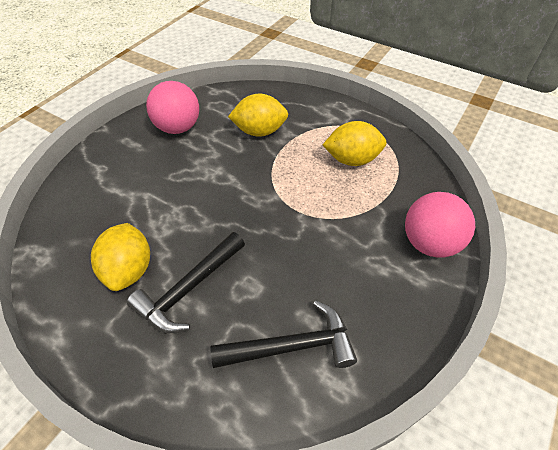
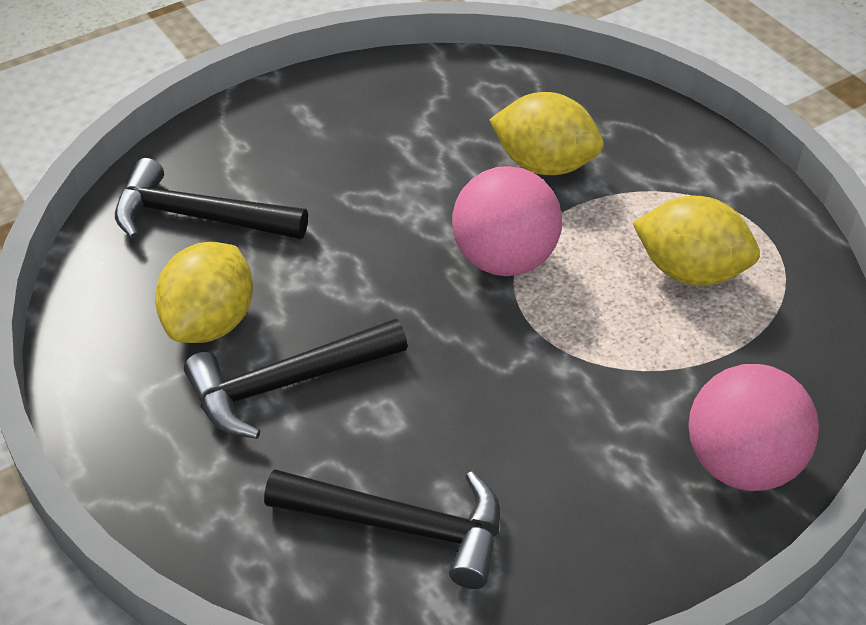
camera: 25 degrees right, 5 degrees down
(95, 213) = (198, 217): none -> black hammer
(178, 128) = (400, 113): pink ball -> pink ball (504, 260)

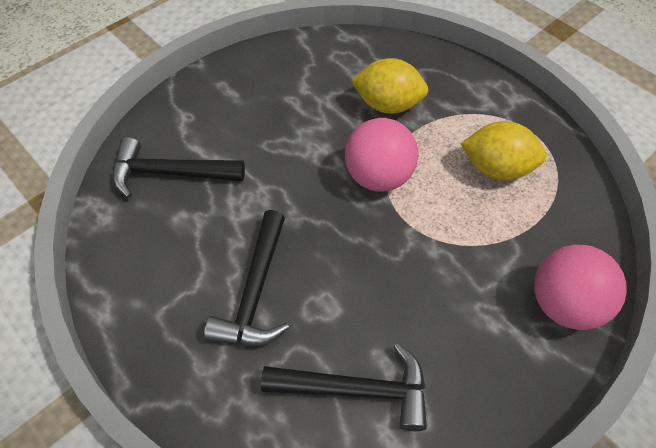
camera: 10 degrees left, 10 degrees up
(210, 322) = (194, 252): yellow lemon -> none
(286, 384) = (255, 292): black hammer -> black hammer turned 45 degrees counterclockwise

